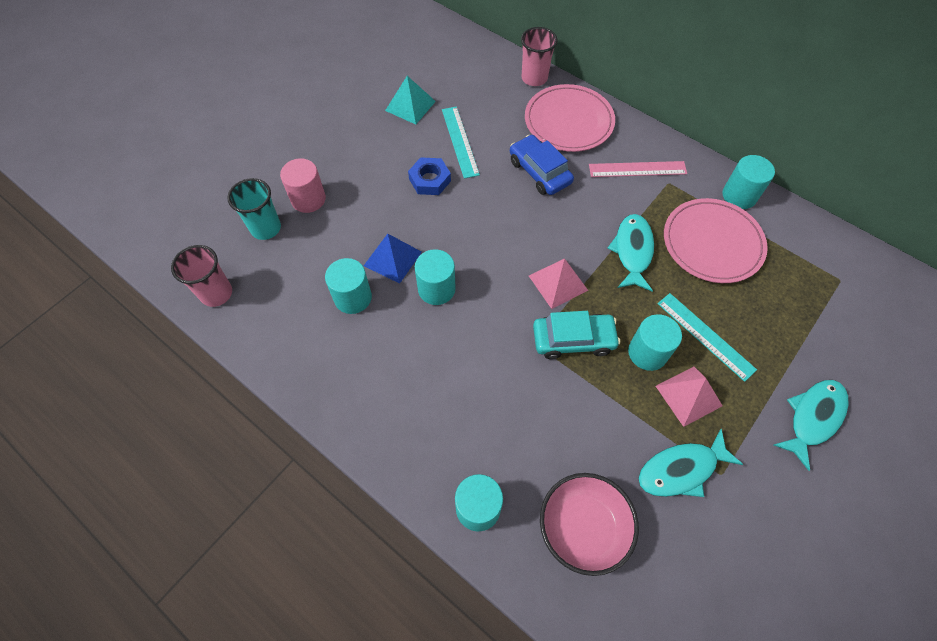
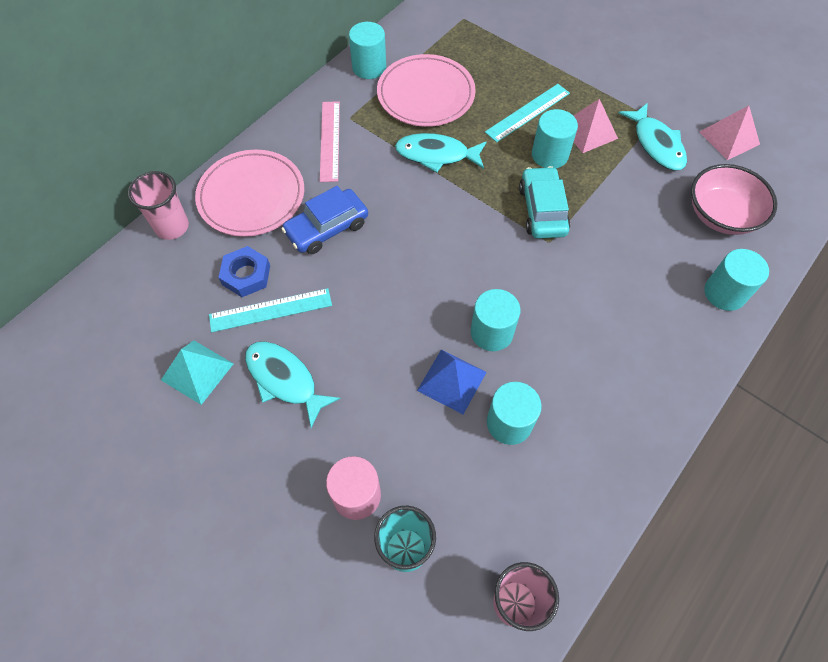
camera: 90 degrees left, 0 degrees up
(430, 180) = (332, 343): blue nut -> blue nut (246, 275)
(558, 283) = (477, 219): pink pyramid -> pink pyramid (729, 138)
(813, 418) = (595, 58): turquoise fish -> turquoise fish (285, 379)

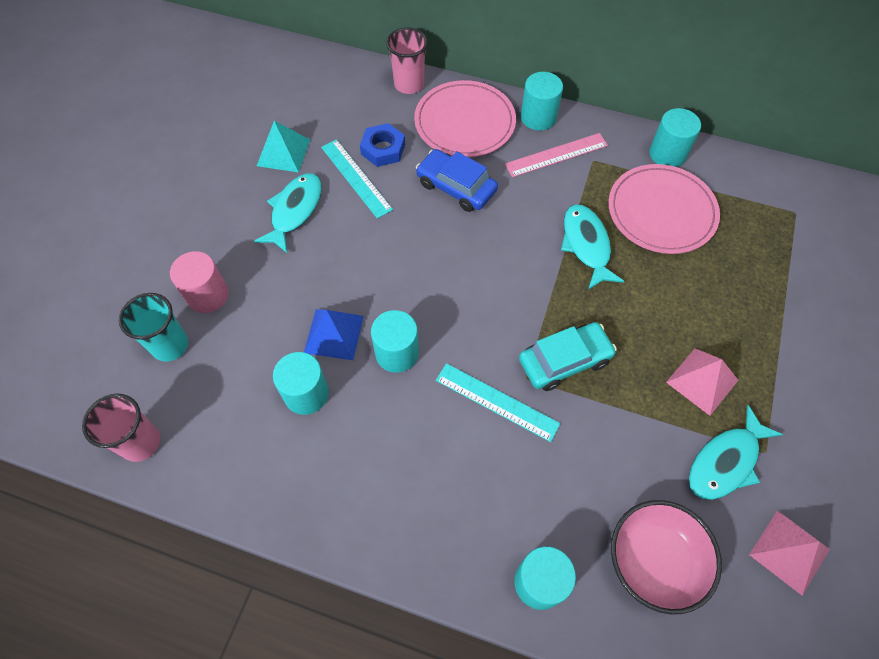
camera: 70 degrees right, 0 degrees up
(527, 112) = (693, 312): turquoise ruler -> turquoise ruler (497, 401)
(549, 155) = (644, 349): turquoise cylinder -> turquoise cylinder (538, 117)

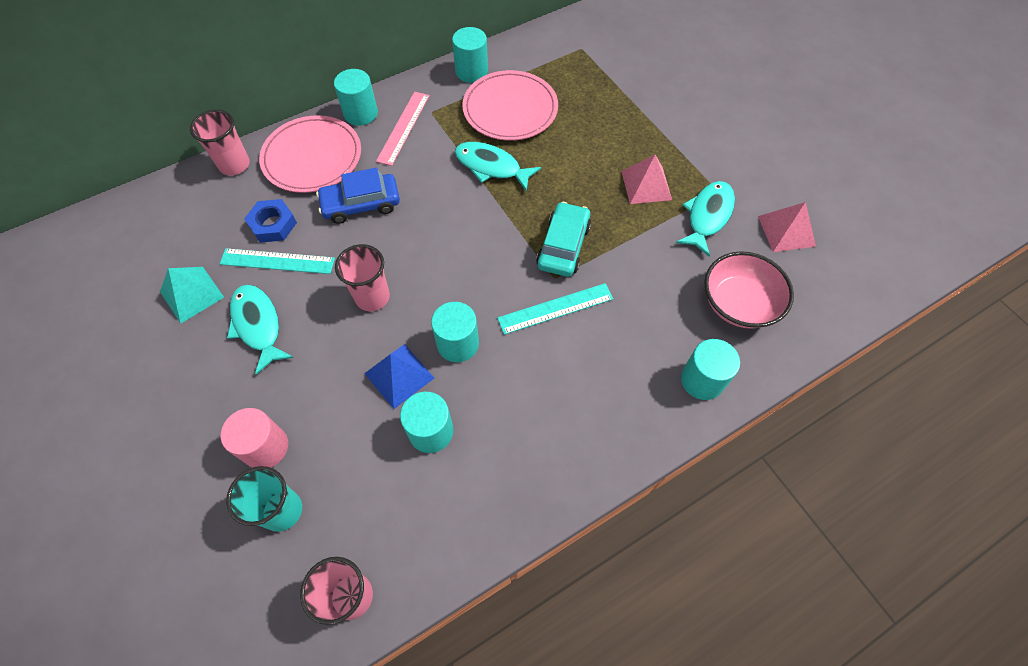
camera: 50 degrees left, 0 degrees up
(383, 262) = (372, 297): none -> pink cup
(725, 461) = (707, 216): turquoise fish -> turquoise fish turned 150 degrees counterclockwise

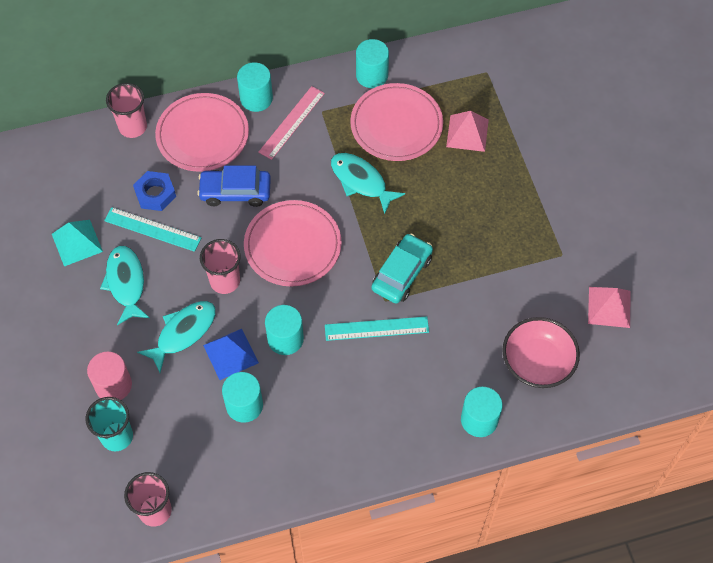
camera: 15 degrees right, 0 degrees up
(438, 244) = (292, 245): none -> pink plate
(646, 185) = (497, 232): pink pyramid -> pink pyramid (467, 133)
(707, 216) = (542, 276): turquoise fish -> turquoise fish (183, 333)

